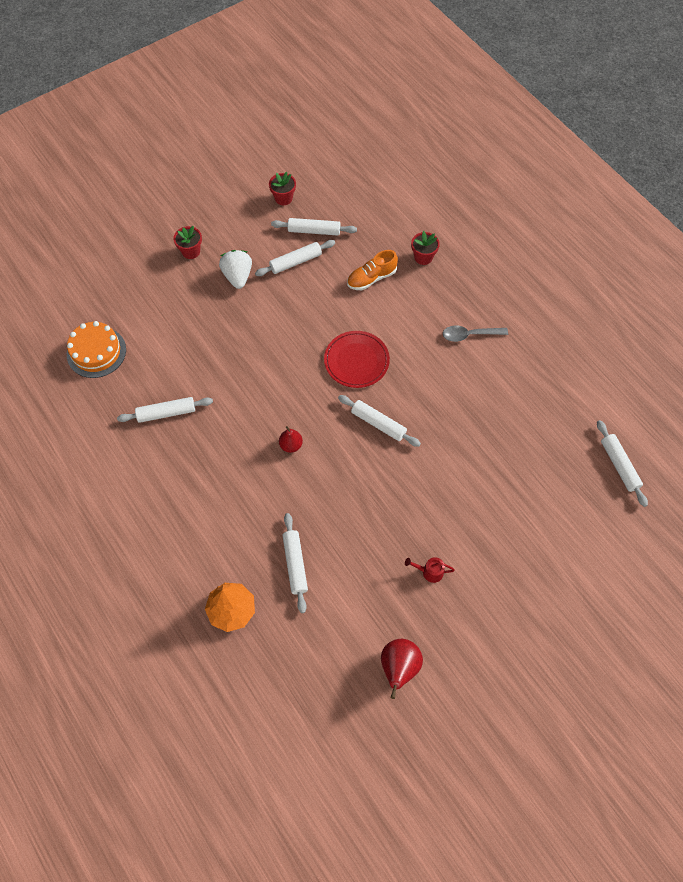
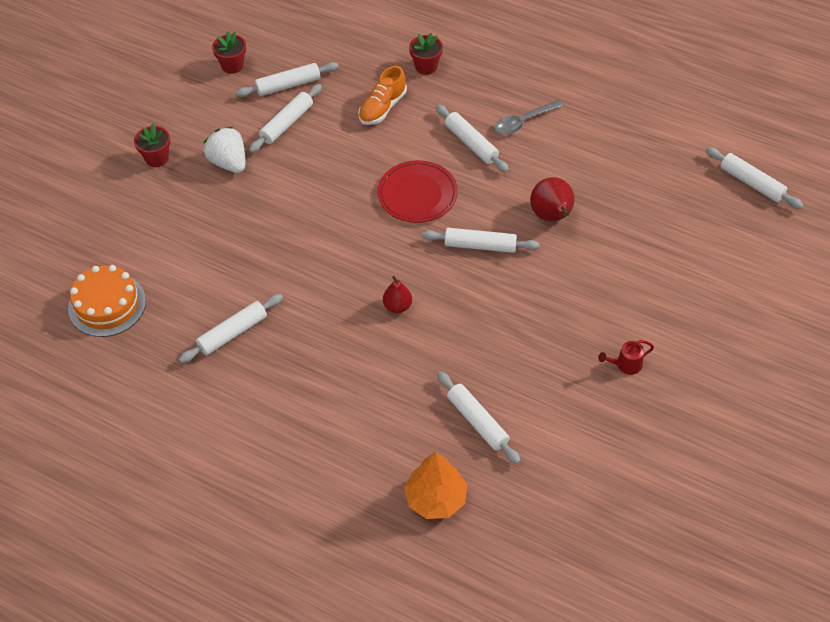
camera: 25 degrees left, 10 degrees down
(399, 667) = (653, 471): red pear -> red pear (552, 216)
(420, 336) = (471, 143): none -> white rolling pin

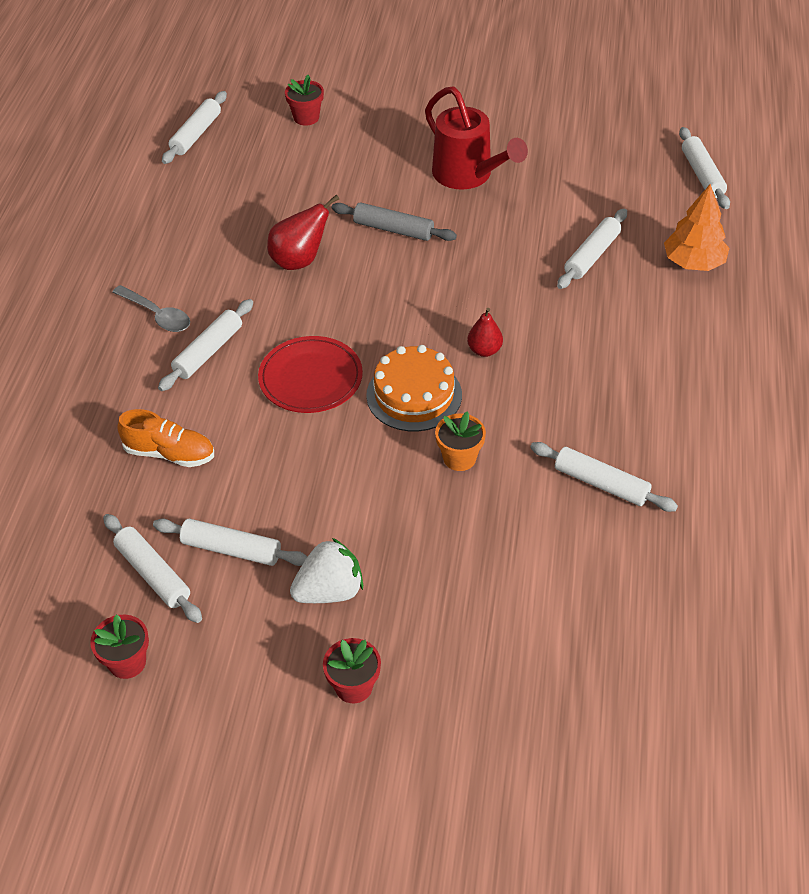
camera: 110 degrees left, 5 degrees down
(107, 305) = (633, 635): orange cake -> orange cake (414, 395)
(229, 162) = (329, 591): white strawberry -> white strawberry turned 150 degrees counterclockwise
(299, 258) = (459, 458): none -> orange flower pot
(426, 66) = (77, 430): red flower pot -> red flower pot (306, 117)
(480, 246) = (366, 306): white rolling pin -> white rolling pin (702, 175)
(568, 288) = (393, 229): none -> grey rolling pin
(625, 365) = (468, 176): red watering can -> red watering can, size x2.30

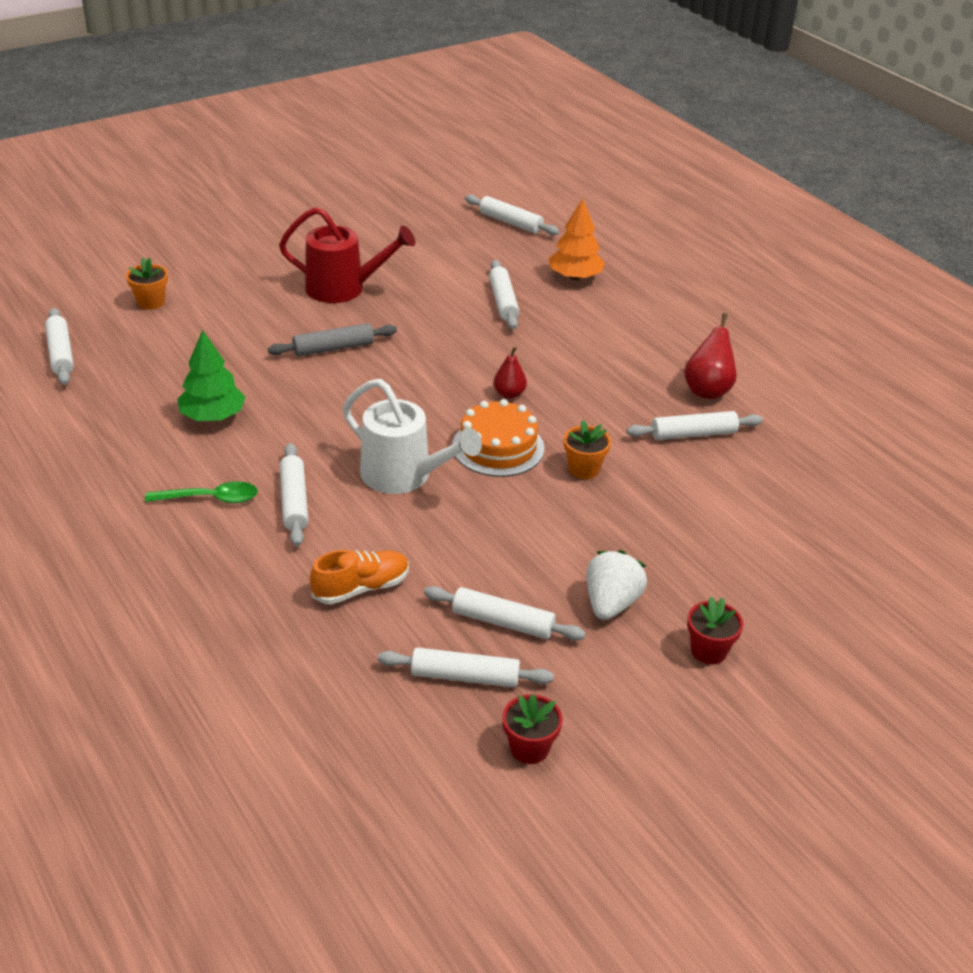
camera: 45 degrees left, 10 degrees down
(157, 315) = (211, 498): grey spoon -> green spoon
(231, 549) = (502, 622): white rolling pin -> white rolling pin turned 45 degrees clockwise
(236, 245) = (213, 416): none -> green tree
(299, 261) = (285, 403): red pear -> red pear (707, 390)
(306, 117) = (151, 302): red flower pot -> orange flower pot
(310, 378) = (405, 476): red plate -> white watering can

